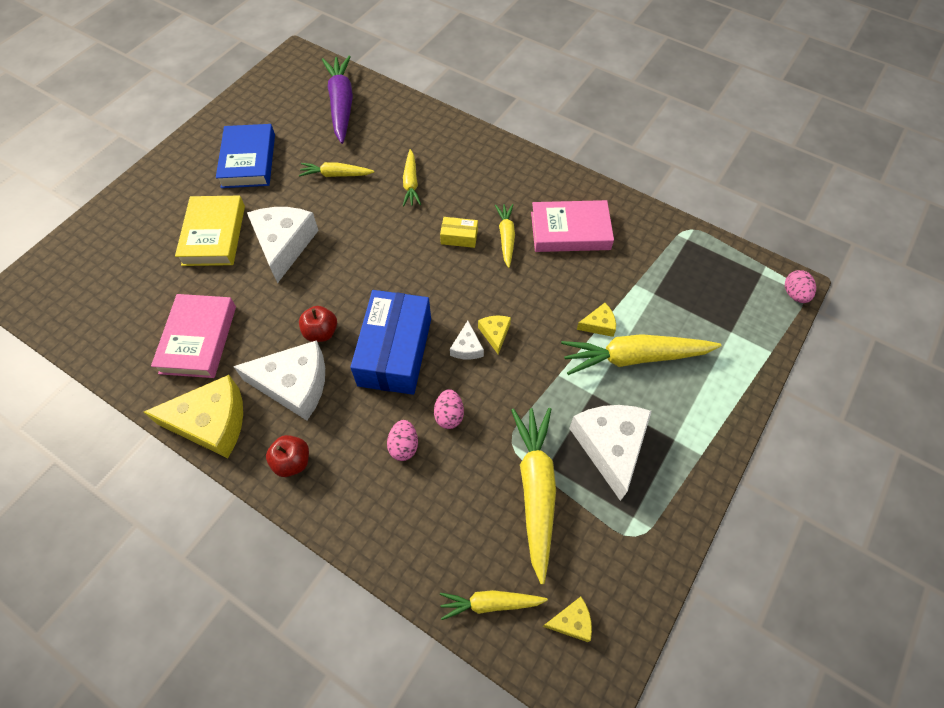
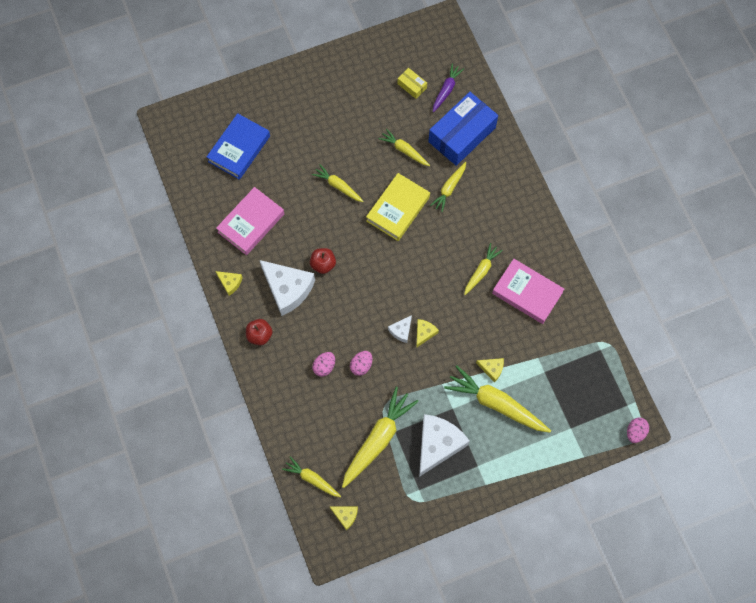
camera: 35 degrees right, 10 degrees up
(211, 423) = (230, 283): yellow cheese -> yellow cheese, size x0.47
(214, 235) = (300, 151): yellow book -> yellow book (398, 209)
(248, 160) = (354, 102): blue book -> blue book (239, 149)
(284, 245) = (338, 186): white cheese -> yellow carrot
(341, 105) = (446, 90): purple carrot -> purple carrot, size x0.56
(395, 351) = (357, 305): blue box -> blue box (462, 135)
(459, 237) = (451, 251): yellow box -> yellow box (412, 86)

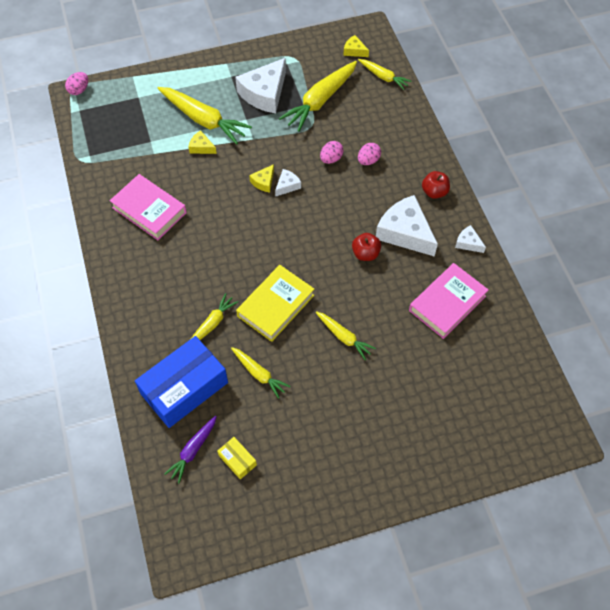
camera: 175 degrees left, 10 degrees down
(230, 283) = (468, 243): yellow cheese -> white cheese
(239, 149) = (465, 393): blue book -> none
(481, 271) = (193, 234): yellow carrot -> none

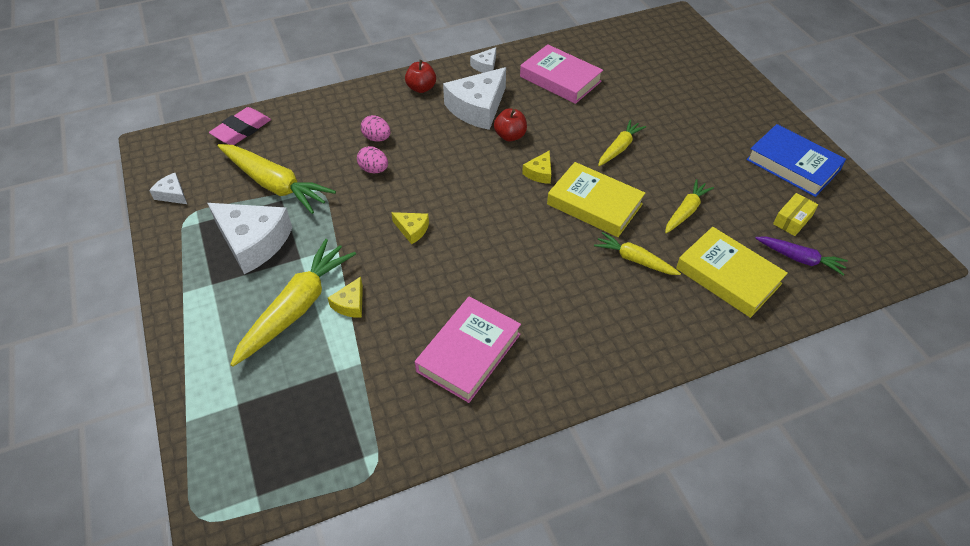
camera: 95 degrees left, 10 degrees down
(79, 90) = (205, 506): pink egg -> none
(184, 388) = (728, 276): blue box -> yellow book
(287, 186) = (417, 207): white cheese -> white cheese (172, 194)
(308, 485) = (793, 165): none -> blue book
(354, 51) = (189, 157): yellow cheese -> yellow cheese (539, 173)
(383, 77) = (241, 130): yellow carrot -> pink eraser

